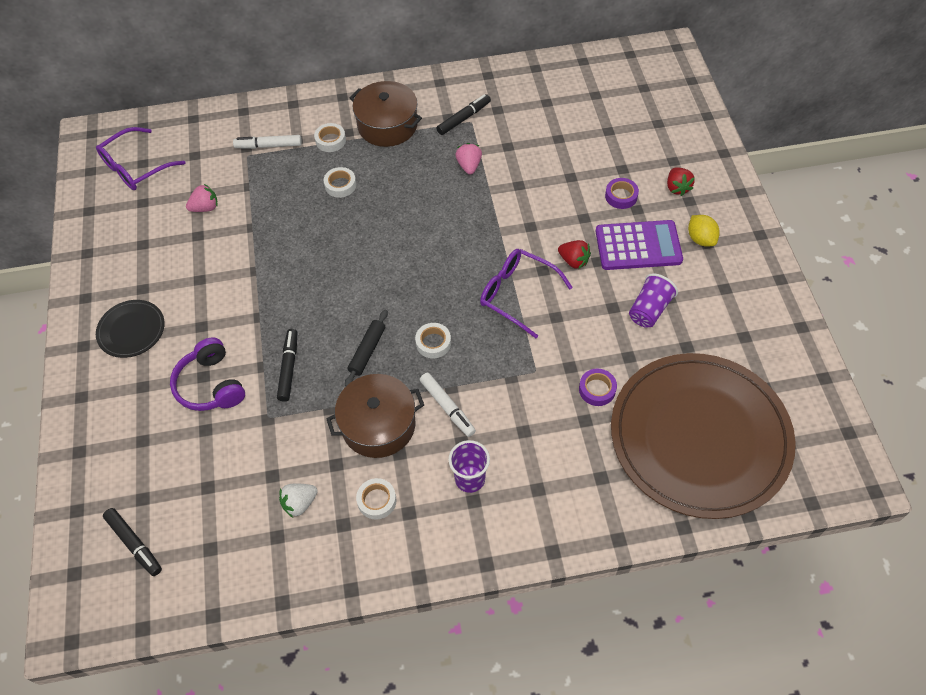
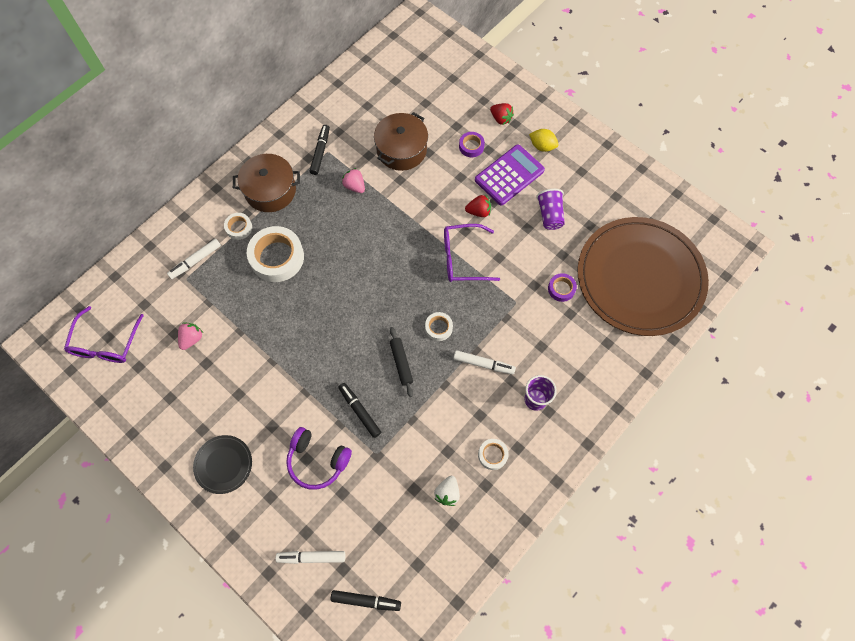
camera: 40 degrees left, 10 degrees up
(126, 466) = (311, 557): none -> white marker
(340, 185) = (277, 257): white tape -> white tape, size x2.01
(378, 425) = (451, 406): brown pot -> brown pot (401, 150)

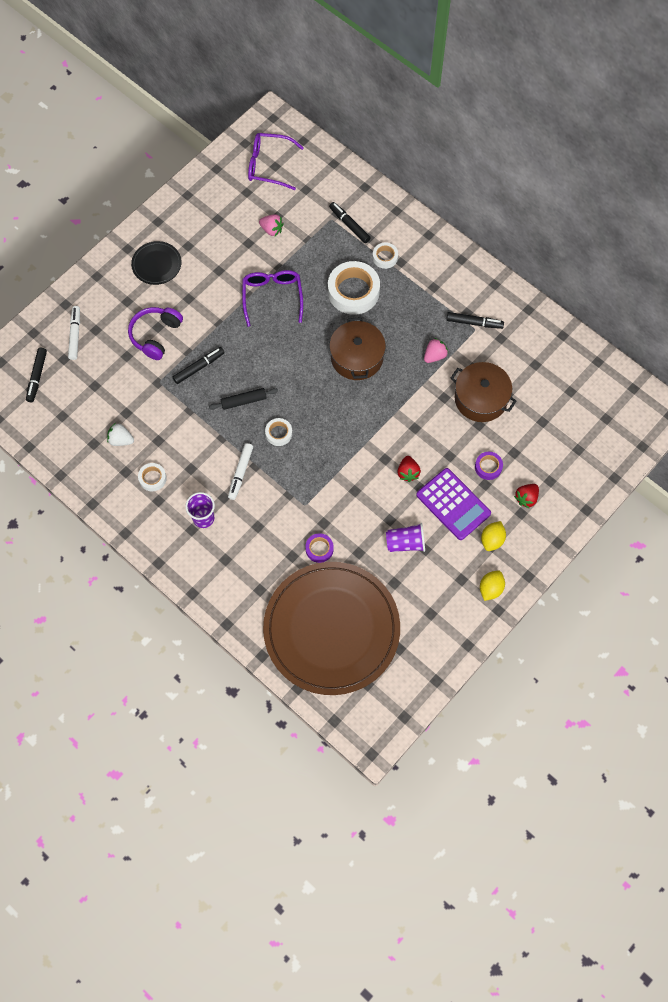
camera: 90 degrees right, 0 degrees up
(195, 261) = (349, 225): white marker -> black marker
(270, 190) = (427, 281): brown pot -> brown pot (357, 357)
(463, 258) = (353, 456): purple glasses -> purple glasses (272, 297)
(588, 149) = (490, 589): none -> yellow lemon

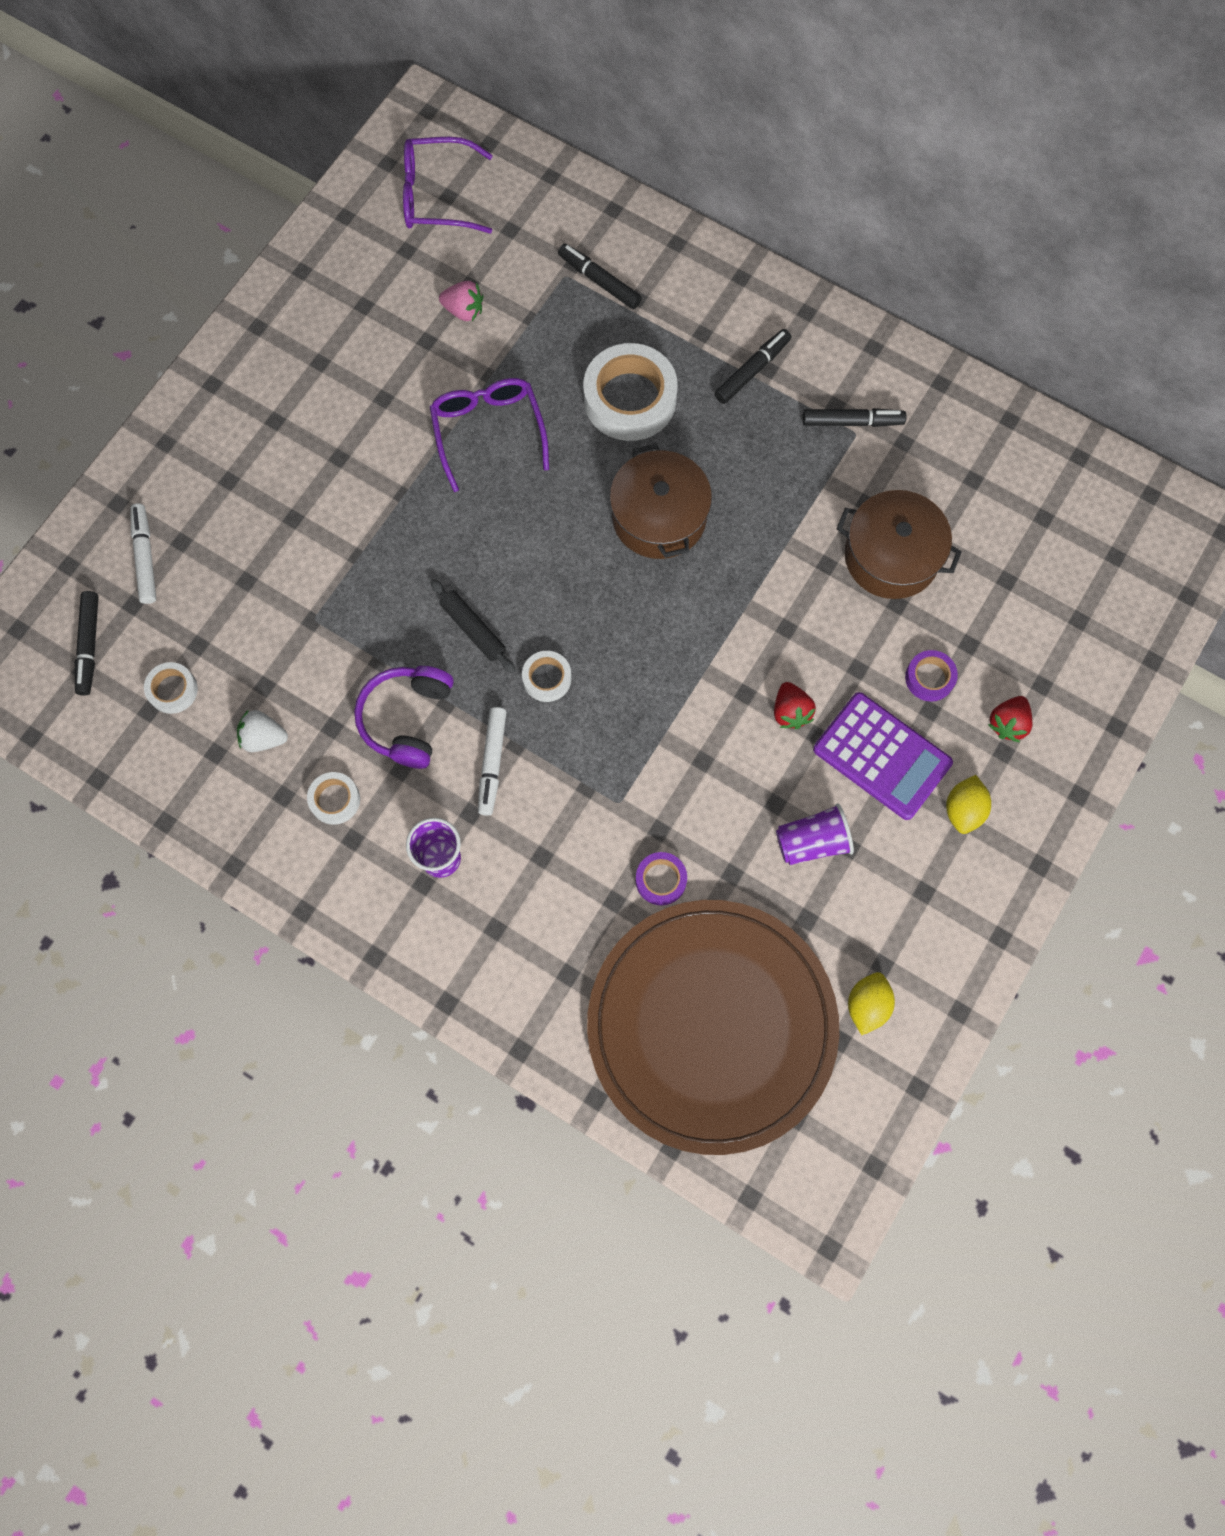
camera: 10 degrees left, 5 degrees up
(155, 335) = (292, 535): purple headphones -> purple headphones (407, 719)
(156, 264) = (270, 404): black plate -> none
(199, 367) = (381, 580): black marker -> black marker (752, 370)
(244, 401) = (473, 629): black rolling pin -> black rolling pin turned 75 degrees clockwise
(385, 257) = (673, 329): white tape -> white tape (173, 690)
(434, 356) = (795, 492): pink strawberry -> none
(490, 589) = (979, 900): yellow lemon -> yellow lemon (867, 1005)

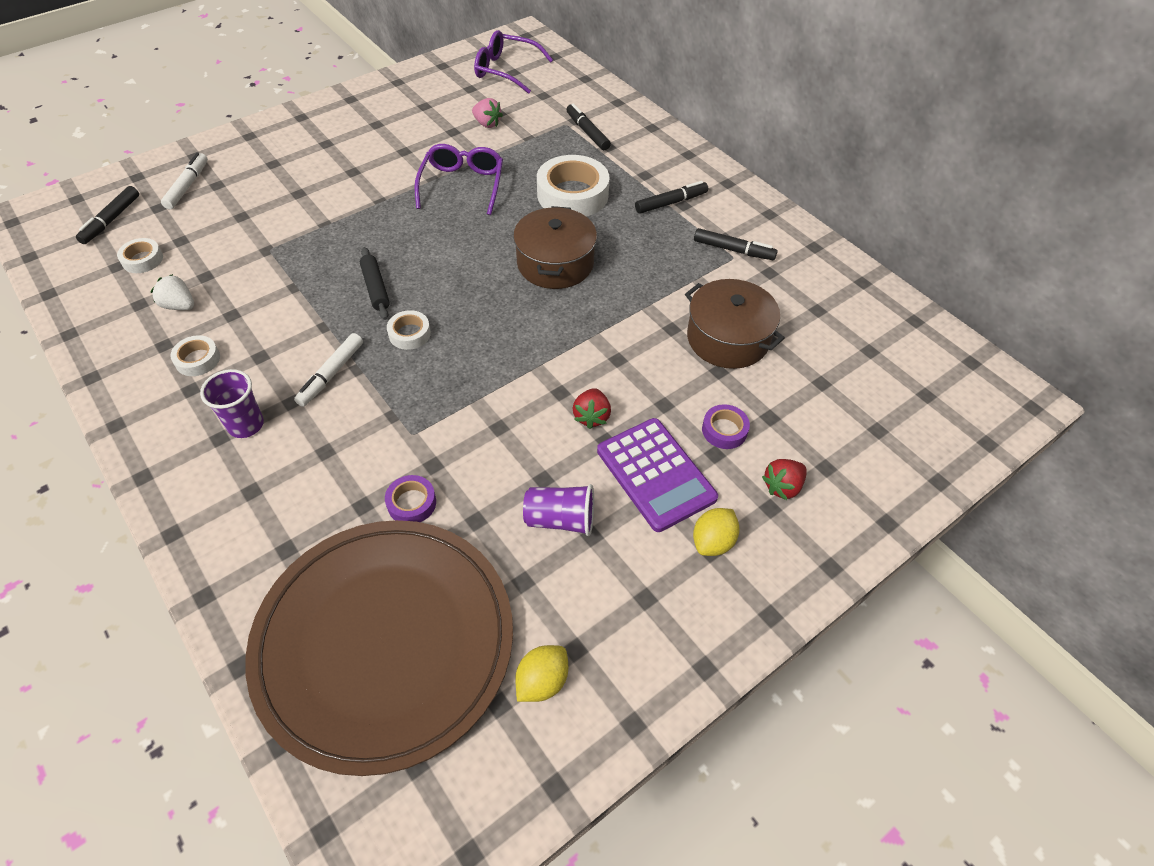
camera: 20 degrees right, 20 degrees down
(407, 719) = (288, 326): purple headphones -> none

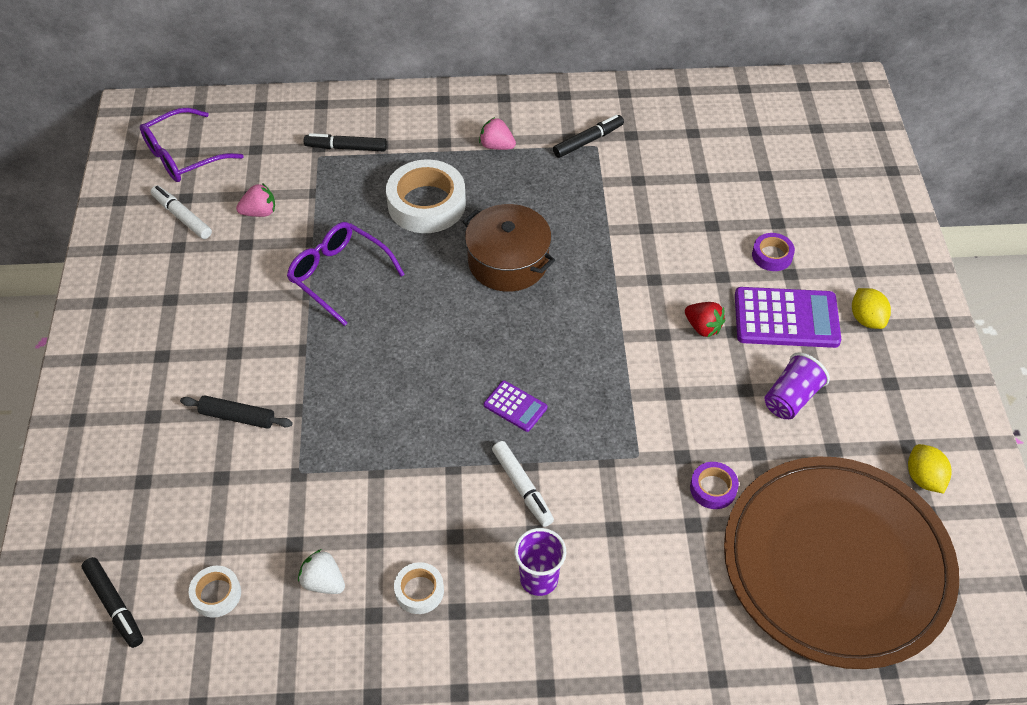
camera: 55 degrees left, 0 degrees up
(179, 305) = (323, 582): white strawberry -> white strawberry turned 60 degrees clockwise
(187, 186) = (119, 510): white marker -> white marker (182, 216)
(375, 288) = (432, 407): black rolling pin -> black rolling pin (237, 417)
(409, 334) = (515, 406): white tape -> purple calculator
(671, 203) = (496, 146): black marker -> pink strawberry
(727, 338) = (682, 201): brown pot -> none
(782, 486) = (844, 253): red strawberry -> none

